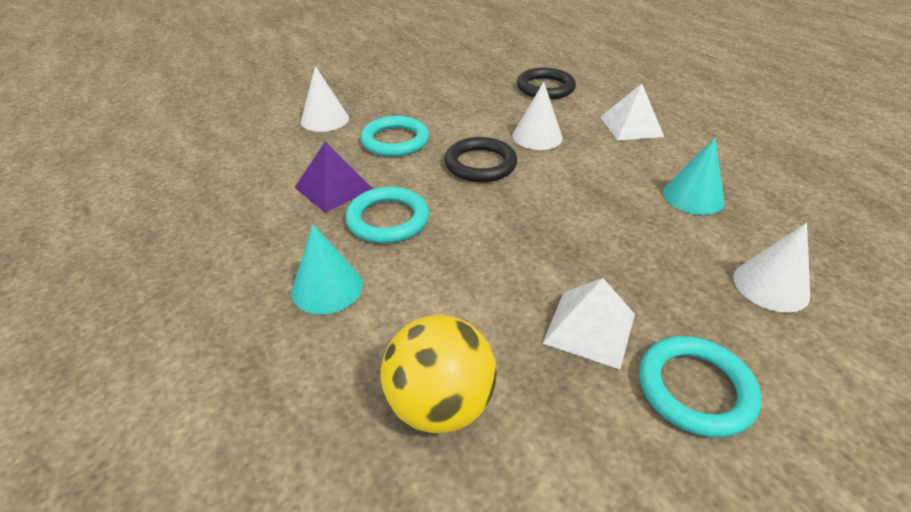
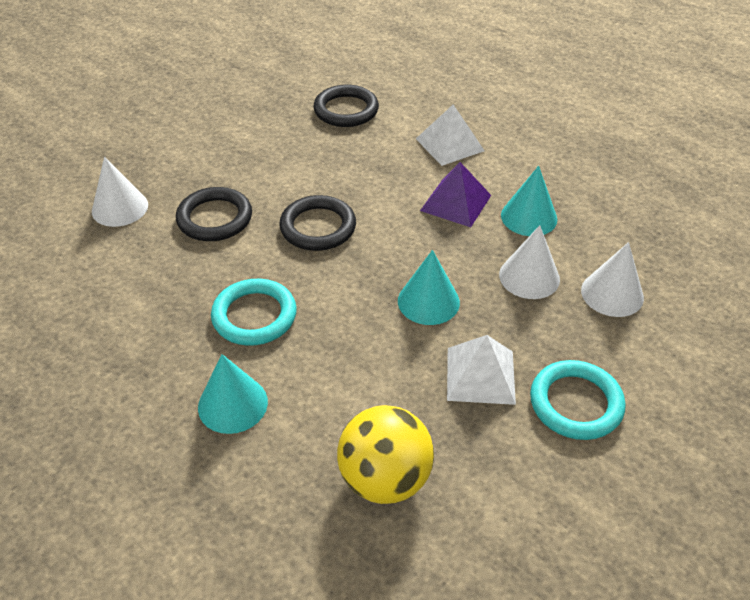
camera: 20 degrees left, 5 degrees up
(333, 188) = (179, 294): purple pyramid -> purple pyramid (456, 203)
(395, 141) = (215, 218): turquoise ring -> black ring
(537, 136) = (361, 179): white cone -> white cone (529, 277)
(560, 246) = (428, 301): none -> turquoise cone

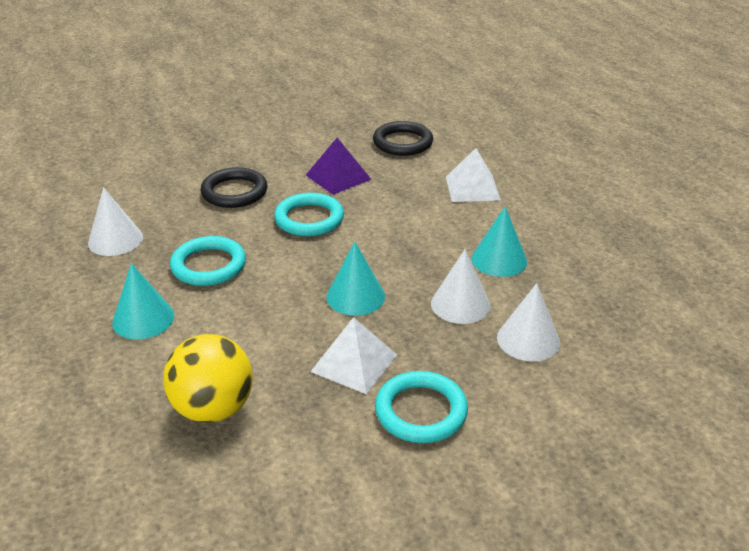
camera: 25 degrees right, 10 degrees down
(120, 208) = (171, 167): white cone -> white cone (115, 240)
(318, 227) = (309, 219): black ring -> turquoise ring
(456, 203) = (441, 232): purple pyramid -> purple pyramid (338, 177)

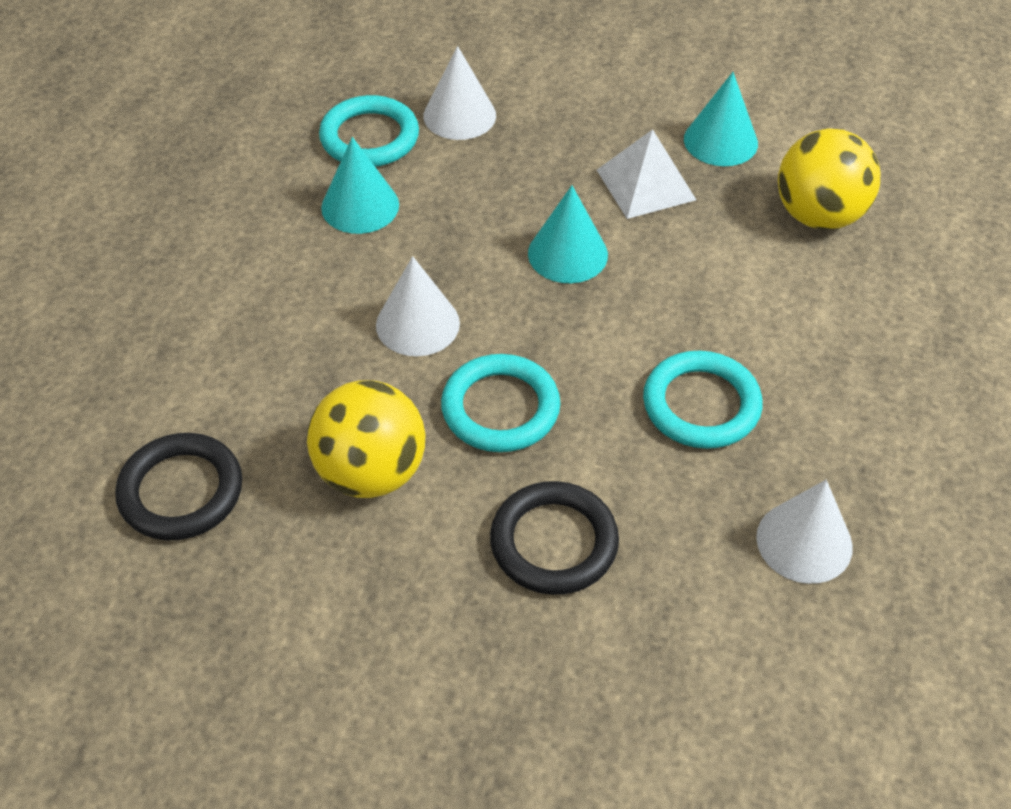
camera: 140 degrees left, 15 degrees up
(143, 319) = (834, 365): turquoise cone -> turquoise cone (720, 141)
(338, 177) = (371, 472): purple pyramid -> yellow ball
(421, 411) = (632, 114): turquoise ring -> turquoise ring (369, 137)
(460, 304) = (472, 182): white cone -> white cone (417, 324)
(472, 188) = (229, 326): white pyramid -> none

